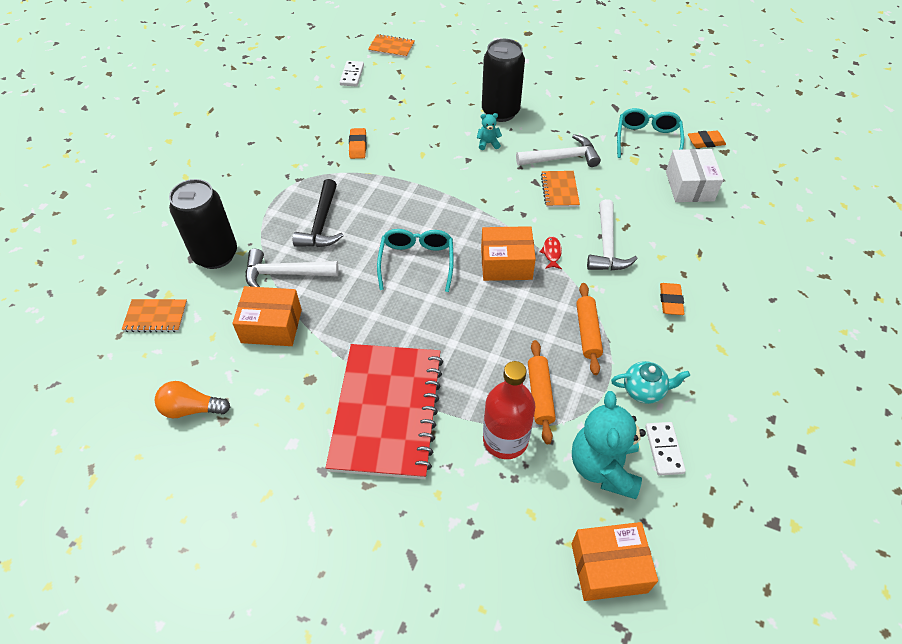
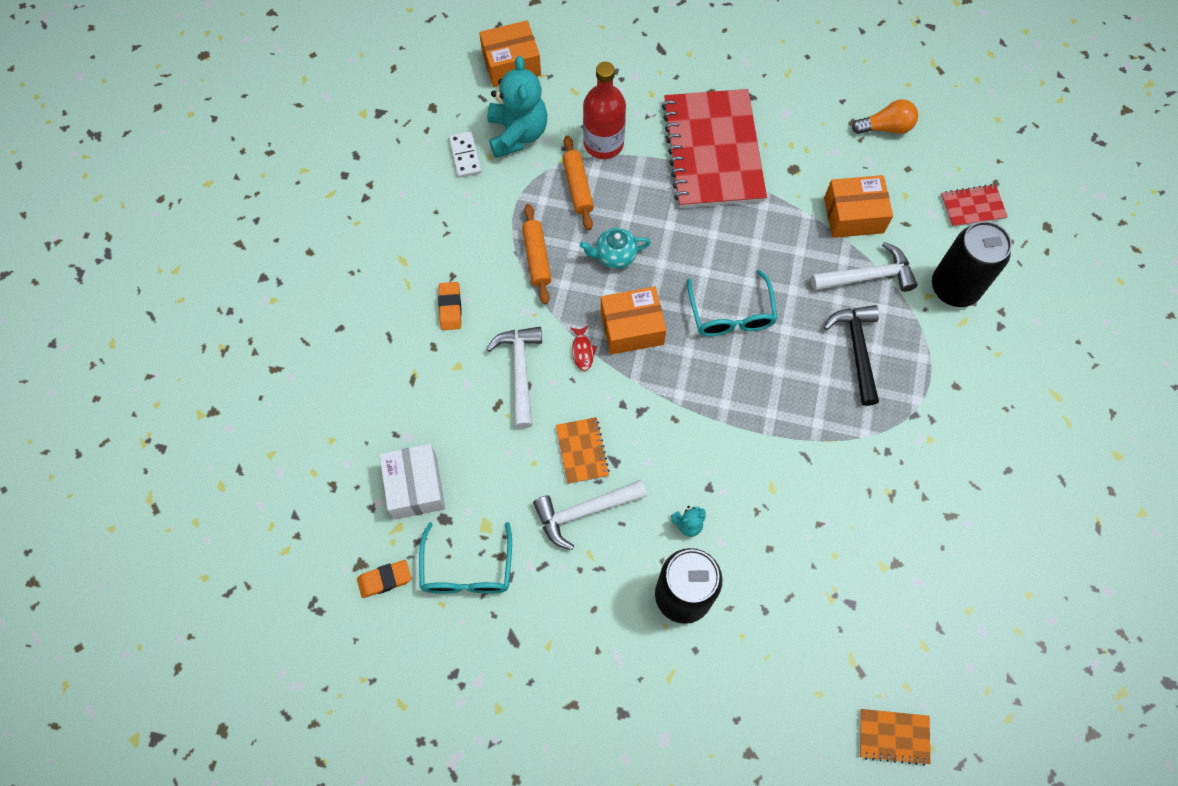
camera: 170 degrees right, 15 degrees up
(156, 317) = (972, 207): orange notebook -> red notebook
(352, 75) = (930, 647): white domino -> none
(358, 146) = (862, 488): orange eraser -> none
(644, 390) = (481, 206): turquoise teapot -> turquoise teapot (615, 255)

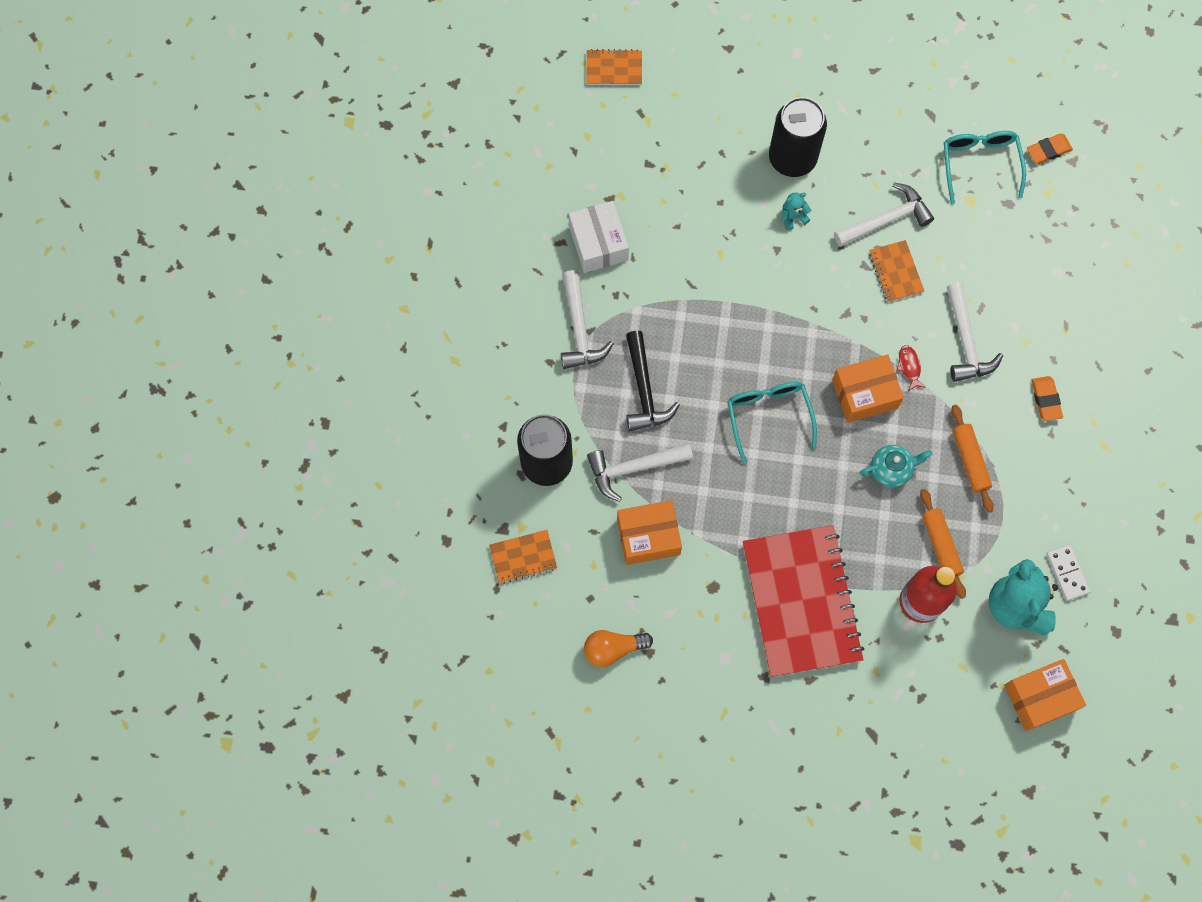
camera: 175 degrees right, 5 degrees up
(415, 487) = (1040, 228): white box -> white box (598, 243)
(926, 417) = (579, 329): none -> white hammer
(972, 207) = (523, 557): red notebook -> orange notebook

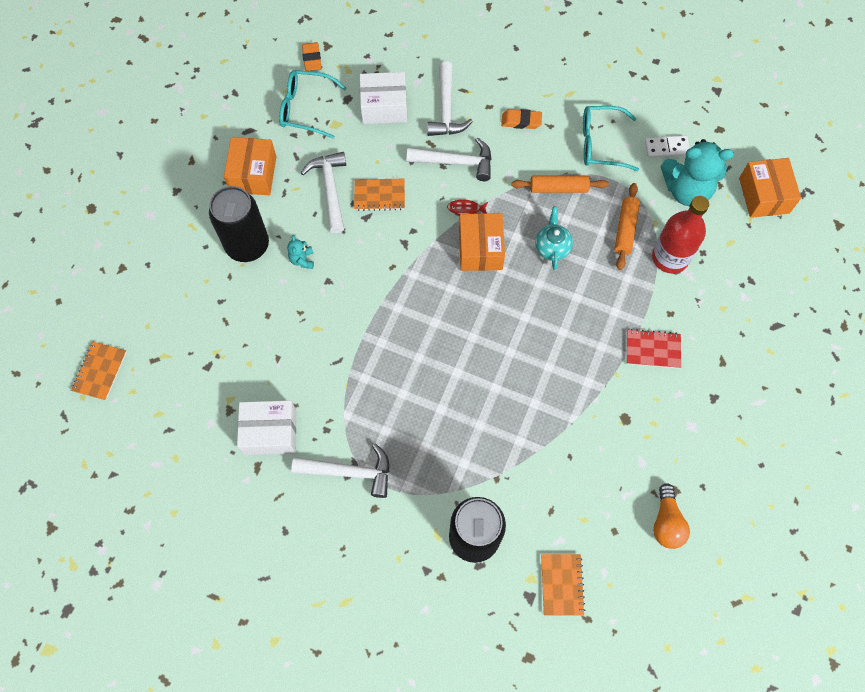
camera: 75 degrees left, 5 degrees down
(633, 468) = (499, 458): white hammer -> white hammer (446, 109)
(644, 390) = (426, 429): black hammer -> none
(648, 536) = (567, 462): orange box -> orange box (253, 174)
(768, 416) = (479, 330): turquoise glasses -> turquoise glasses (600, 144)
(801, 602) = (652, 350): red notebook -> red notebook, size x0.44
(940, 545) = (625, 230): orange rolling pin -> orange rolling pin turned 75 degrees counterclockwise
(1012, 245) = (384, 107): none -> white box

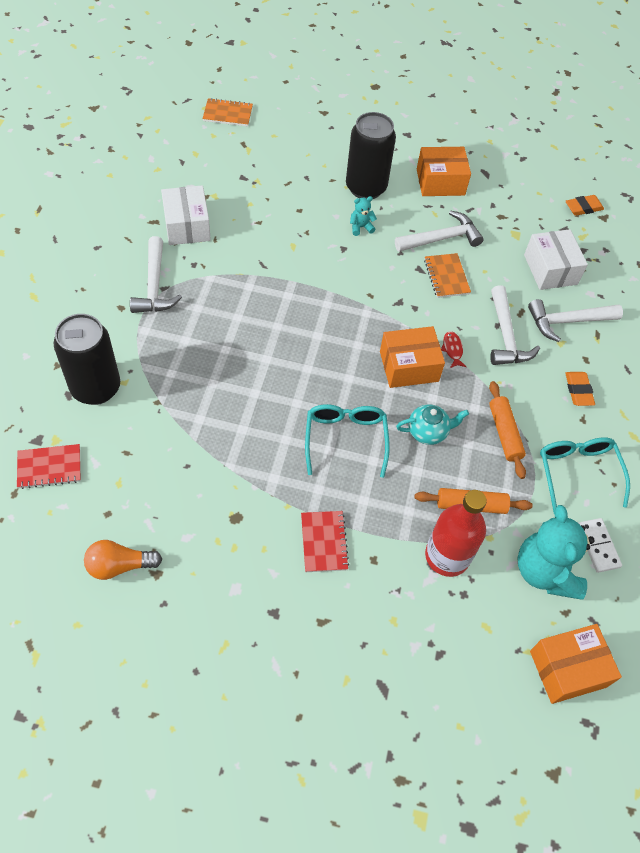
camera: 75 degrees right, 10 degrees down
(305, 108) = (525, 210): turquoise glasses -> turquoise glasses (345, 439)
(561, 584) = (49, 467): orange notebook -> red notebook

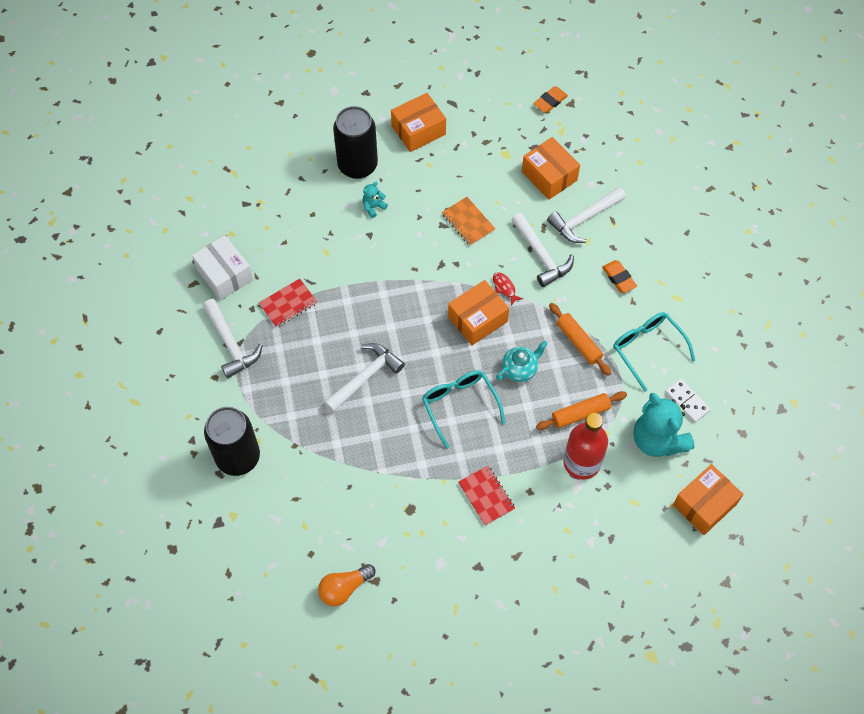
camera: 20 degrees left, 5 degrees up
(49, 467) = (242, 540): red notebook -> red notebook (288, 304)
(228, 114) = (194, 143): orange notebook -> none
(441, 238) = (446, 187): white hammer -> white hammer (365, 377)
(550, 269) = (549, 176): white box -> orange box

